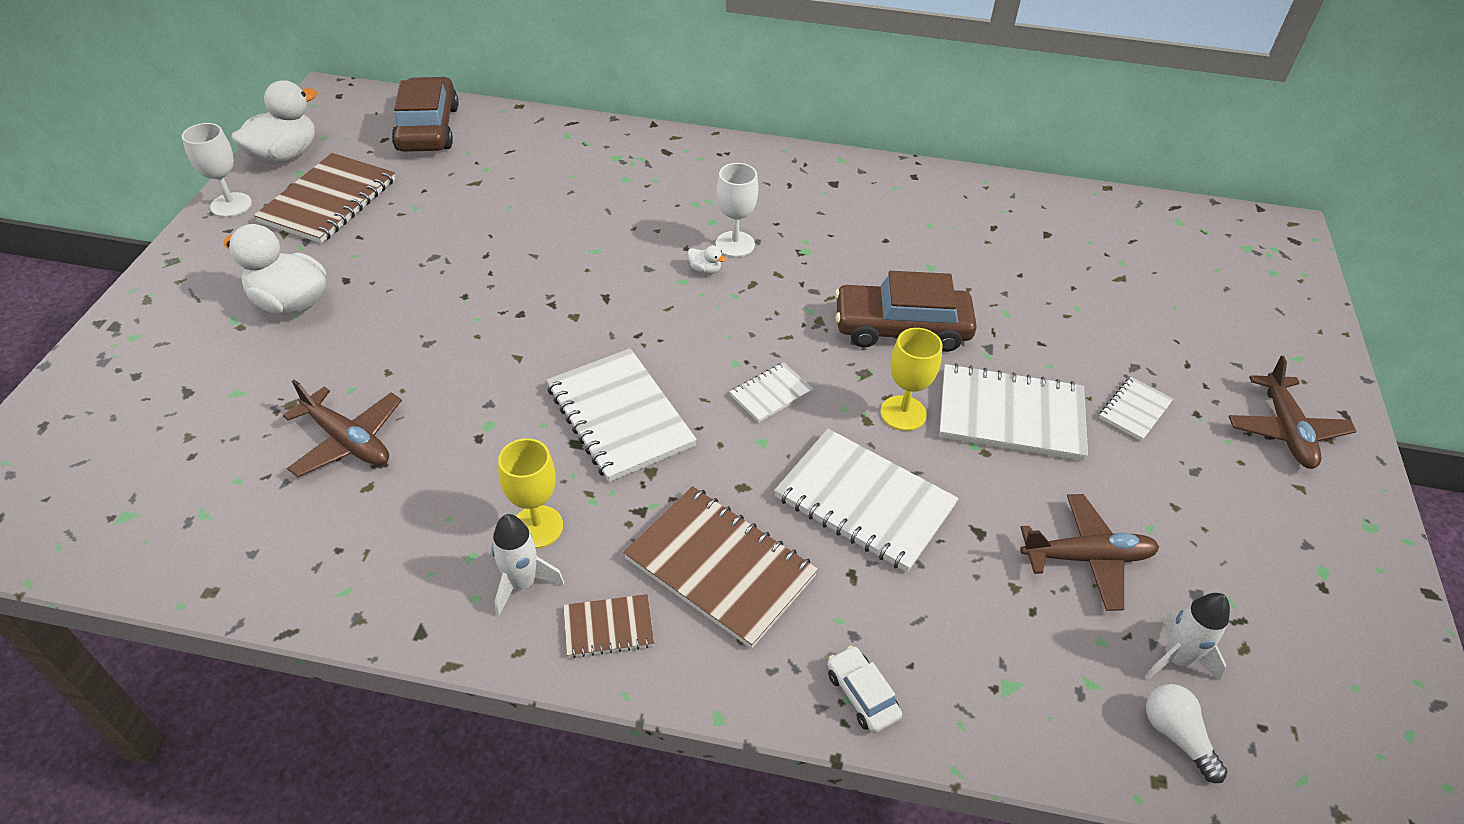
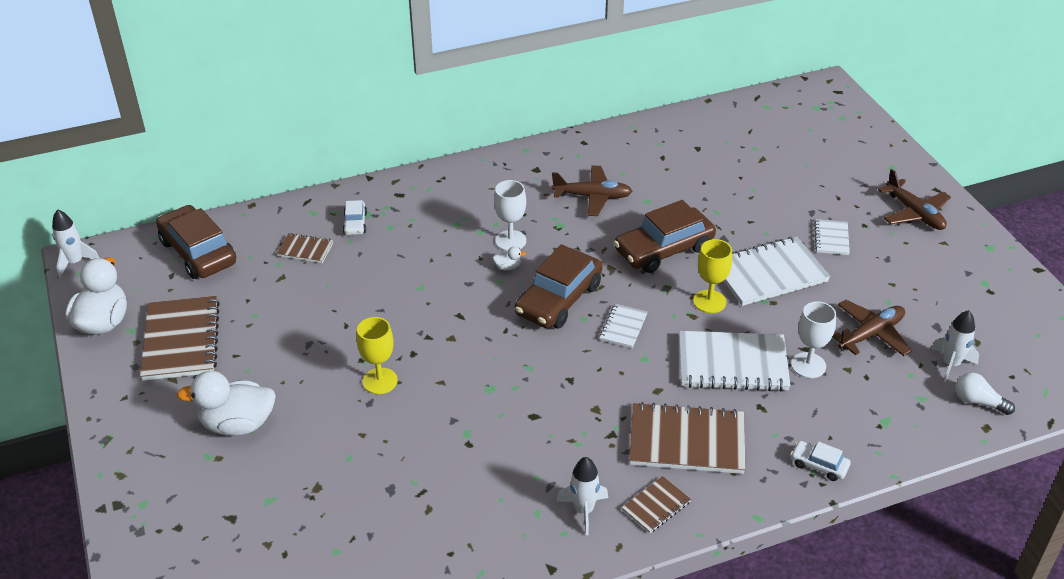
camera: 30 degrees left, 5 degrees down
(231, 205) = (104, 378): white goblet -> white goblet (808, 365)
(320, 95) = (75, 262): none -> white rocket
(348, 441) = (384, 489): brown plane -> brown plane (592, 197)
(524, 166) = (305, 249): none -> brown notebook
(537, 527) = (560, 475): yellow goblet -> yellow goblet (380, 381)
(595, 161) = (355, 223): none -> white car
(620, 417) = (545, 386): white notebook -> none
(727, 329) = (559, 299): none -> brown car

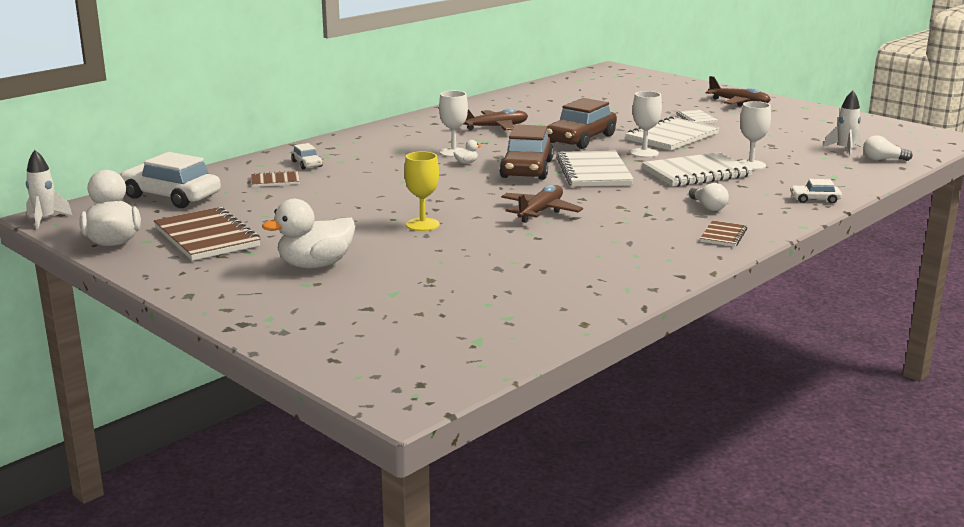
camera: 25 degrees left, 20 degrees down
(198, 252) = (171, 196): brown car -> white car
(583, 510) = (671, 247): white rocket -> none
(623, 327) = (594, 172): white notebook -> white notebook, size x1.99
(687, 441) = (707, 207): brown notebook -> white light bulb
(709, 301) = (644, 153): yellow goblet -> white goblet
(871, 334) = (776, 148): brown plane -> brown plane (540, 211)

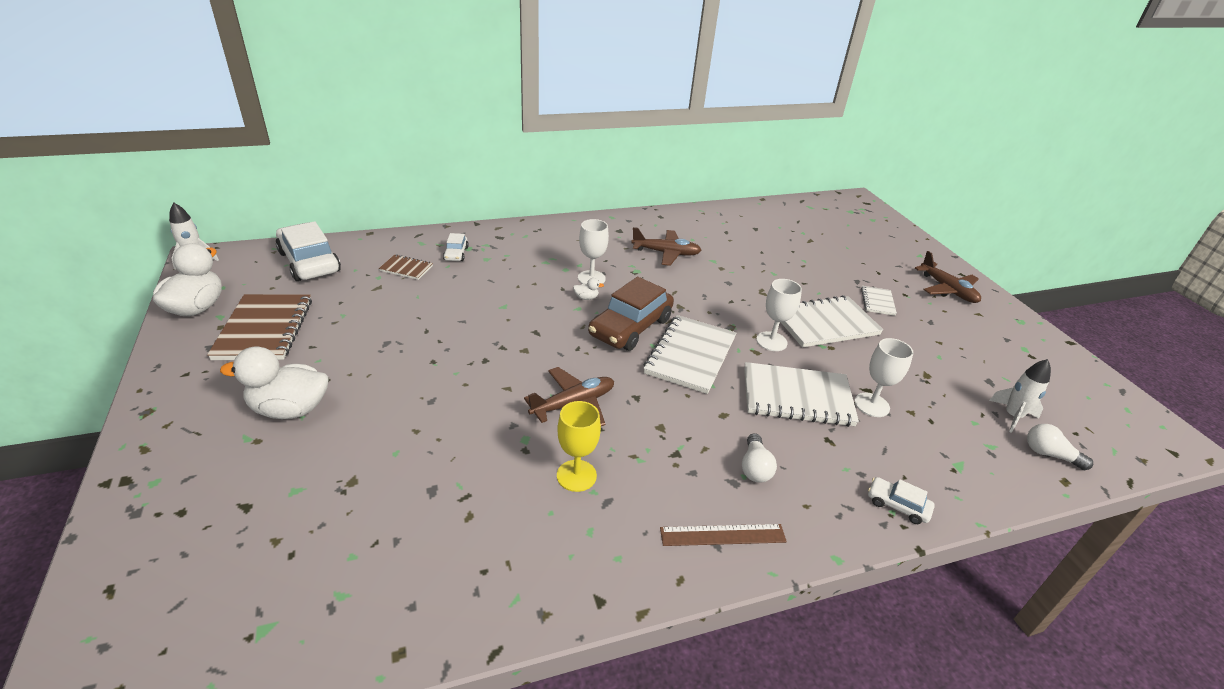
camera: 25 degrees right, 15 degrees up
(422, 224) = (447, 381): yellow goblet -> yellow goblet (576, 475)
(581, 139) = (728, 297): brown car -> none
(723, 235) = (723, 535): brown notebook -> brown ruler

